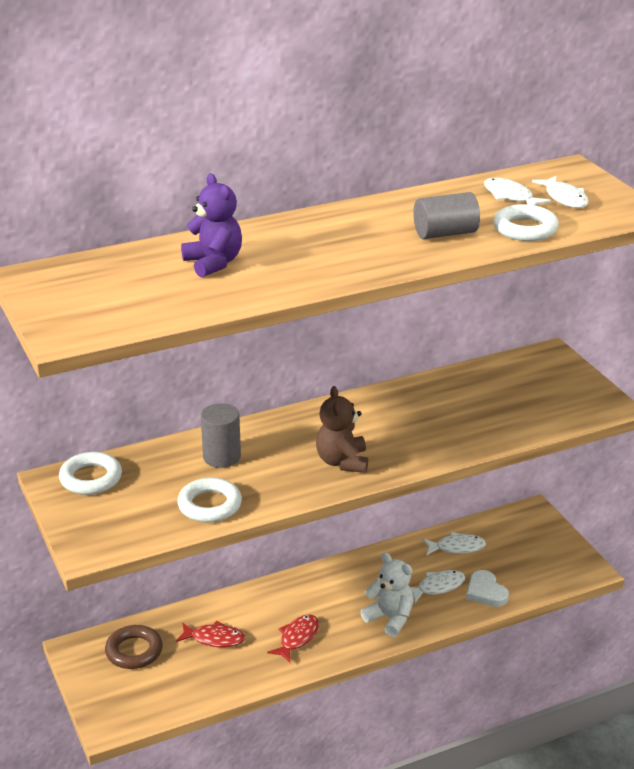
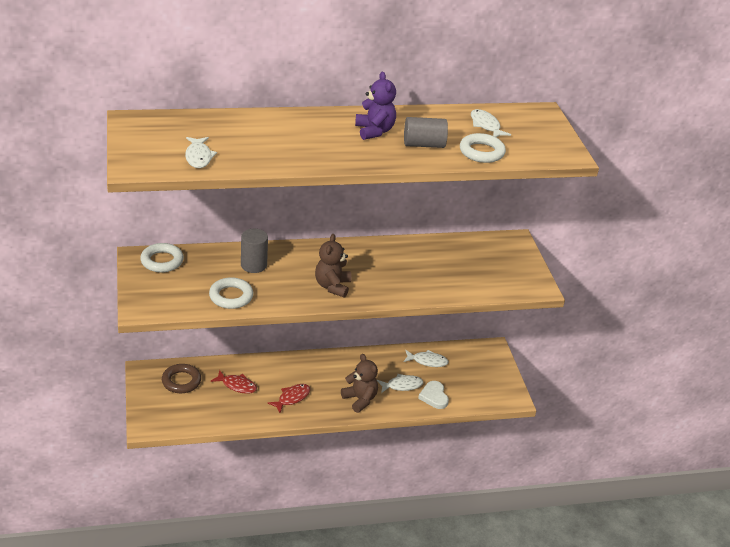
camera: 10 degrees right, 5 degrees up
(213, 263) = (255, 135): purple teddy bear -> purple teddy bear (374, 131)
(390, 618) = (360, 399): white teddy bear -> brown teddy bear
(564, 198) = (523, 134): white fish -> white fish (199, 157)

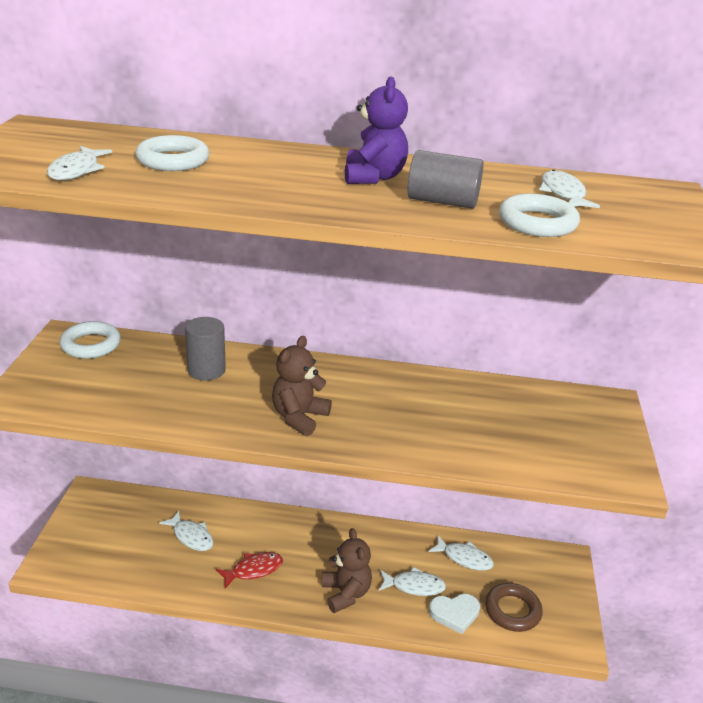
camera: 20 degrees right, 5 degrees down
(181, 381) = (125, 515): brown ring -> brown ring (512, 611)
(231, 296) = (146, 405): white ring -> white ring (173, 160)
(237, 385) = (191, 536): red fish -> white fish
(434, 396) = (454, 614): white heart -> white heart turned 105 degrees counterclockwise

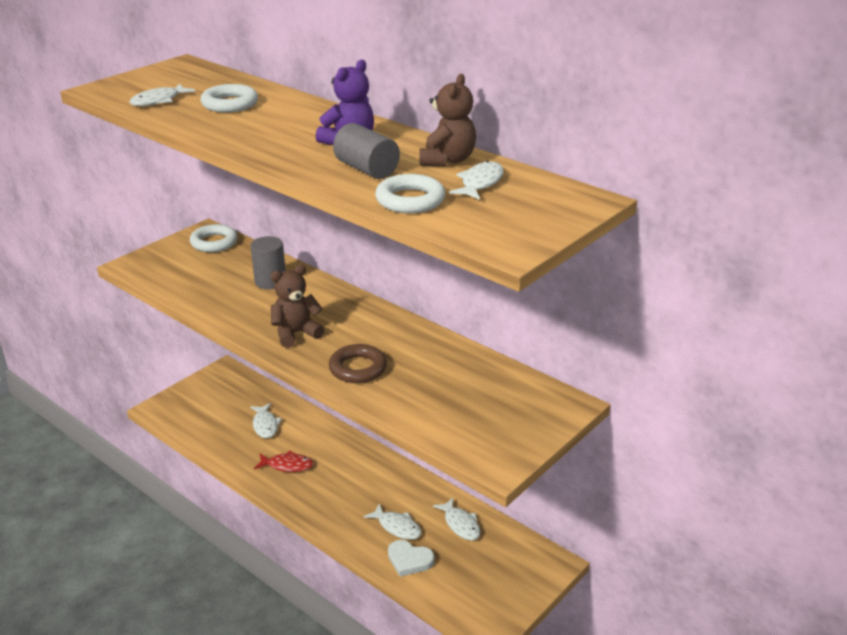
camera: 35 degrees right, 0 degrees up
(345, 593) = (338, 509): brown teddy bear -> brown teddy bear (447, 160)
(512, 611) = (460, 579): brown ring -> brown ring (358, 368)

